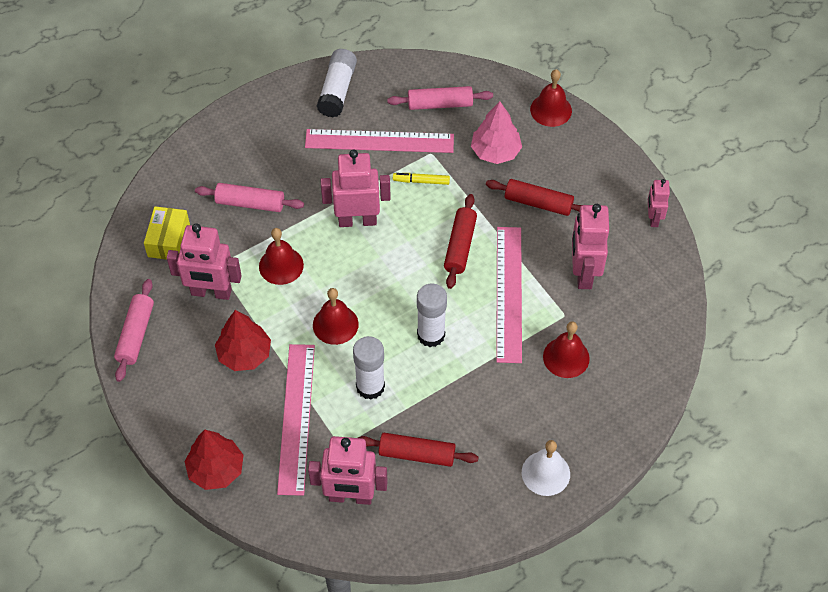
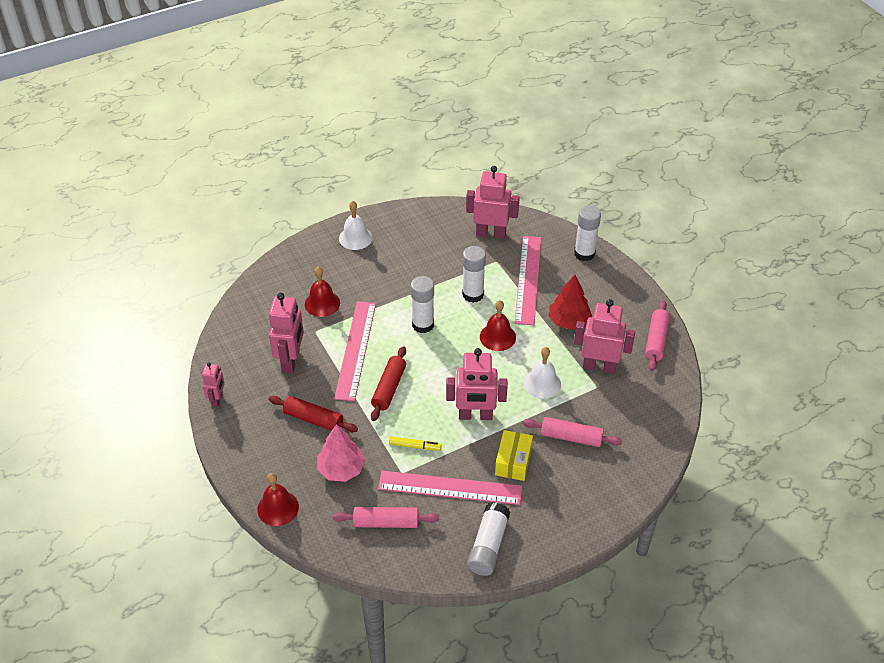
camera: 175 degrees left, 10 degrees down
(169, 240) = (640, 410): yellow box -> yellow box (513, 461)
(216, 469) = (584, 254): red tree -> white glue stick
(281, 265) = (542, 383): red bell -> white bell
(417, 454) = (443, 253): red rolling pin -> none

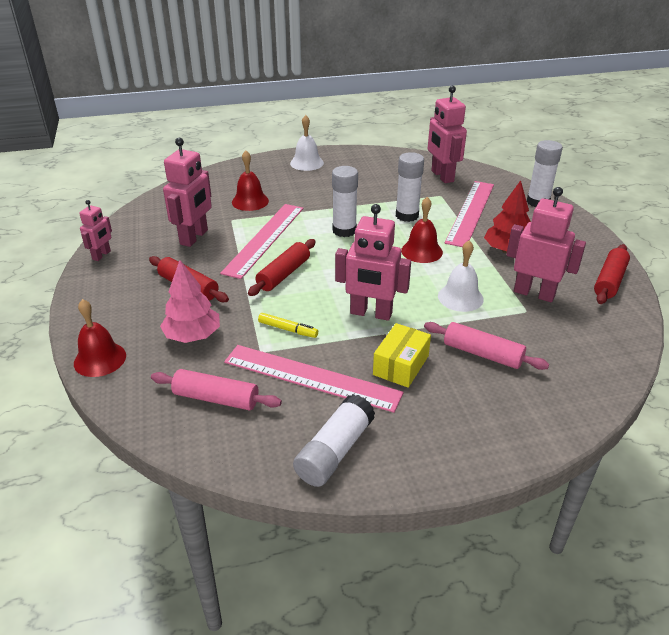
camera: 15 degrees right, 10 degrees down
(491, 234) = (442, 176): pink robot -> pink robot turned 135 degrees counterclockwise
(656, 340) = (609, 281): pink rolling pin -> red rolling pin

